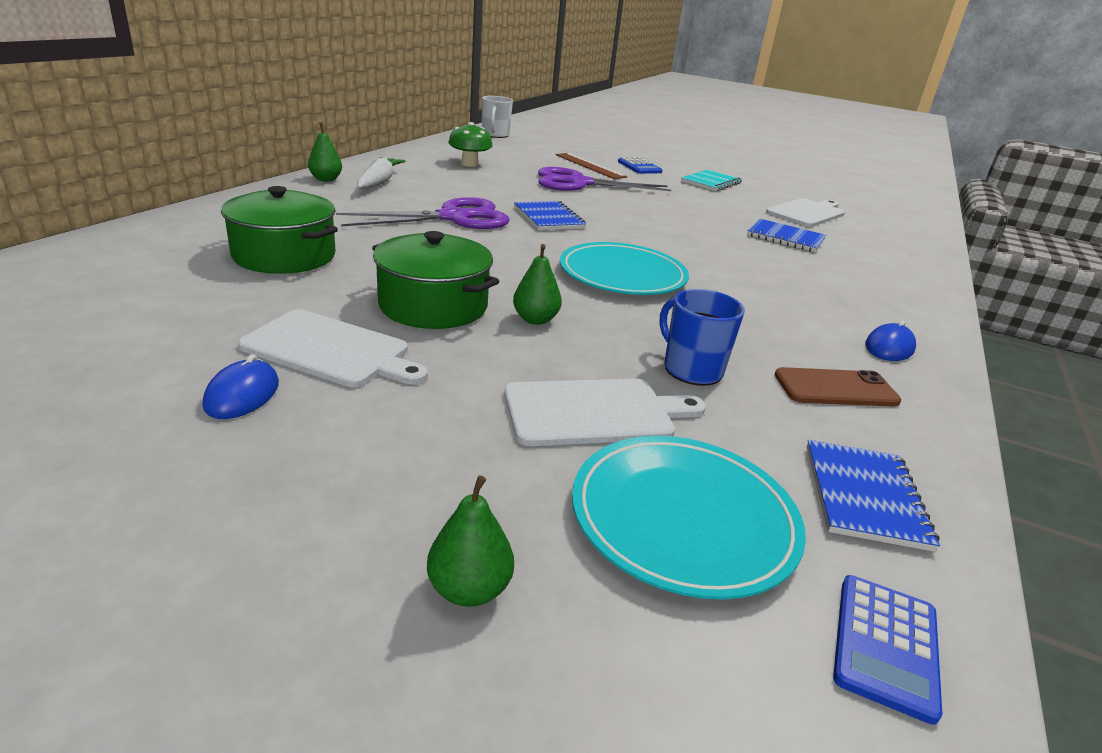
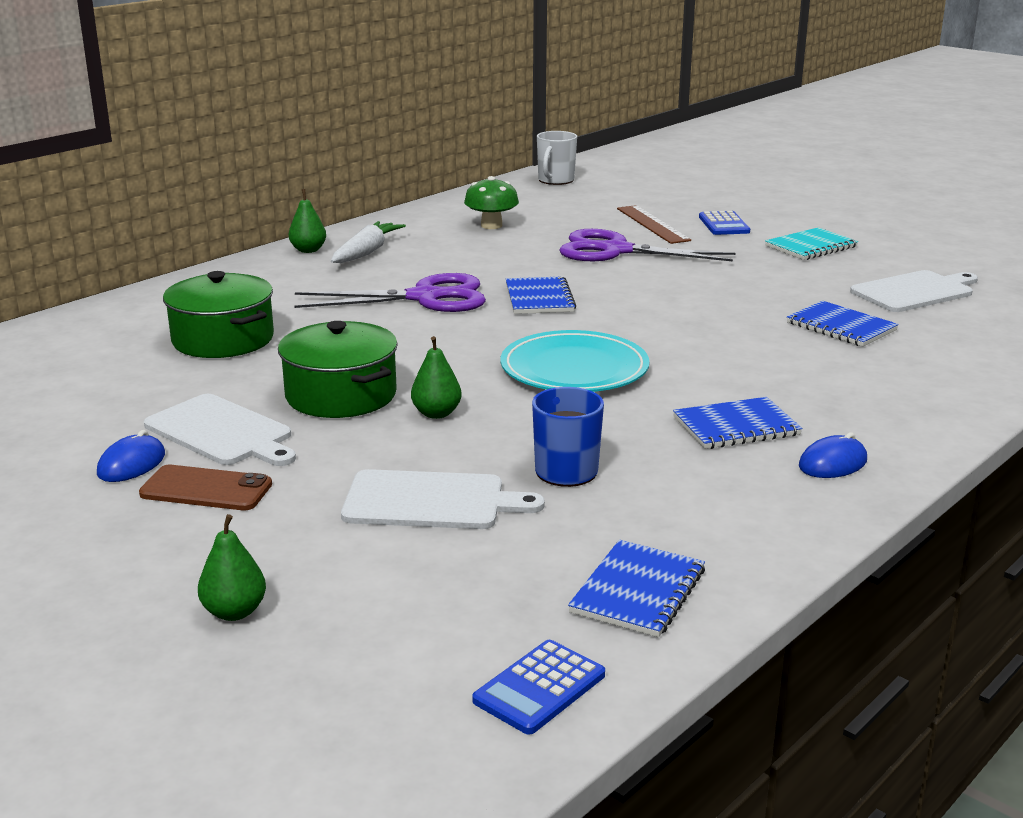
camera: 20 degrees right, 5 degrees down
(683, 518) = (444, 588): turquoise plate -> none
(789, 319) = (736, 426): none -> blue notebook
(835, 388) = (713, 500): brown phone -> brown phone (206, 489)

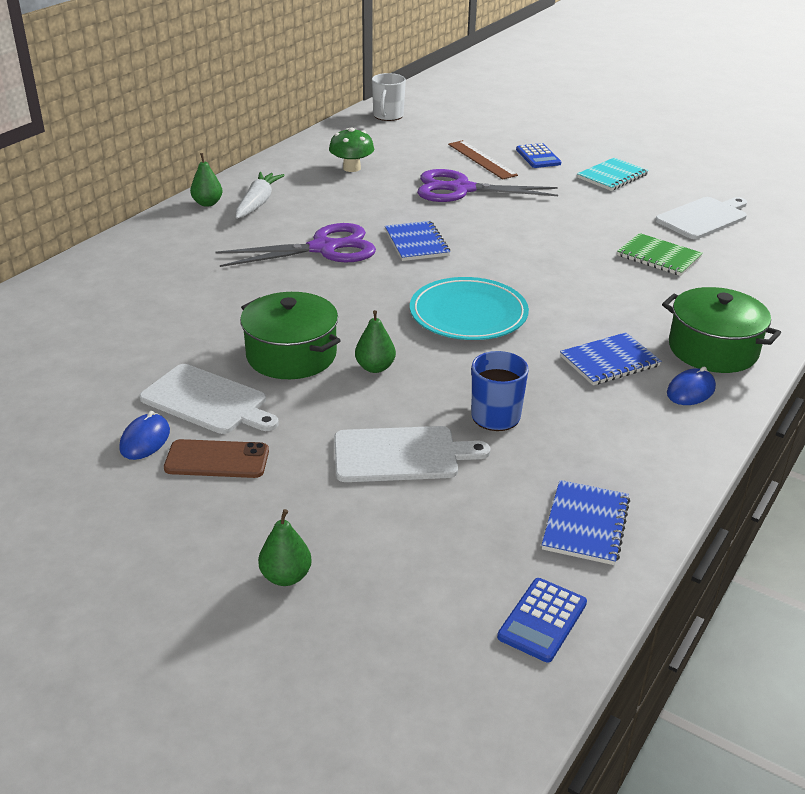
camera: 10 degrees left, 10 degrees up
(223, 339) = (171, 304): green pot -> green pot (713, 349)
(841, 327) = (658, 257): blue notebook -> green notebook

